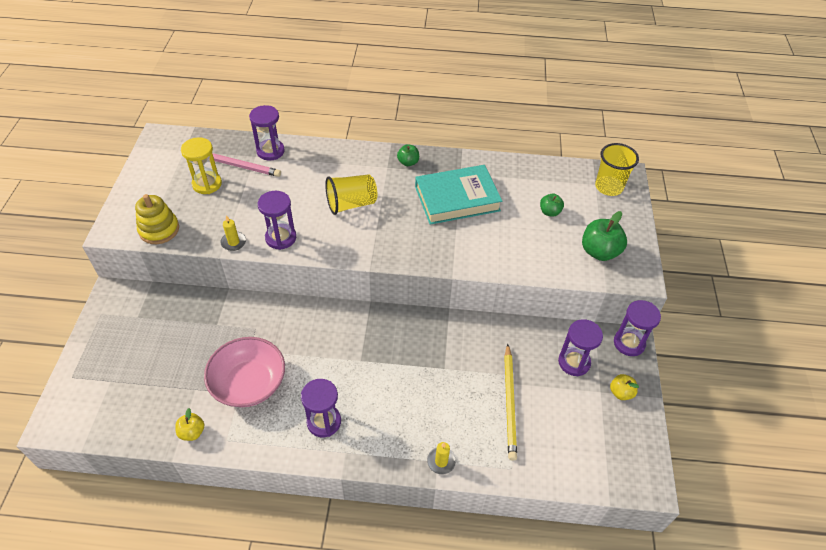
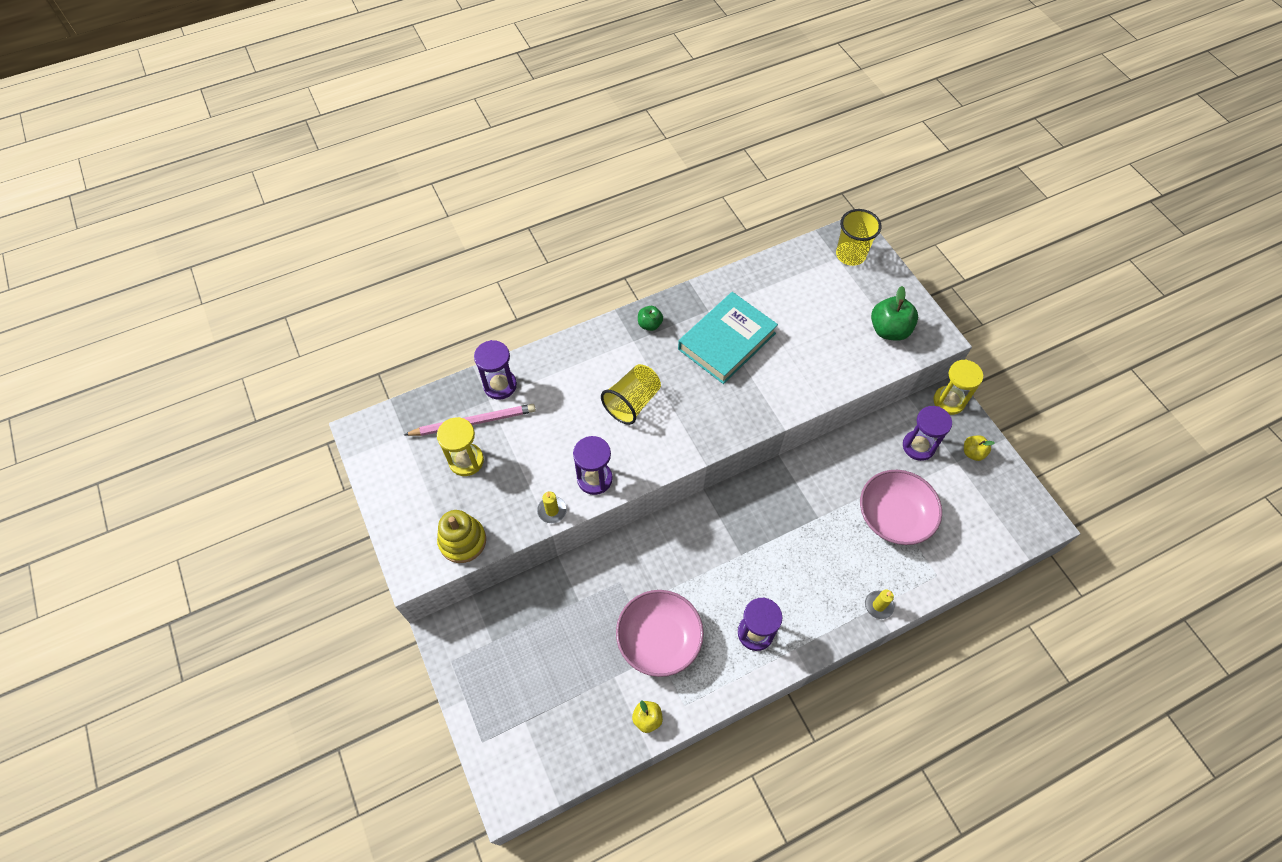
camera: 30 degrees left, 10 degrees up
(509, 402) = (894, 516): yellow pencil -> pink bowl
(549, 212) = (819, 310): green apple -> none
(629, 343) = (949, 401): purple hourglass -> yellow hourglass

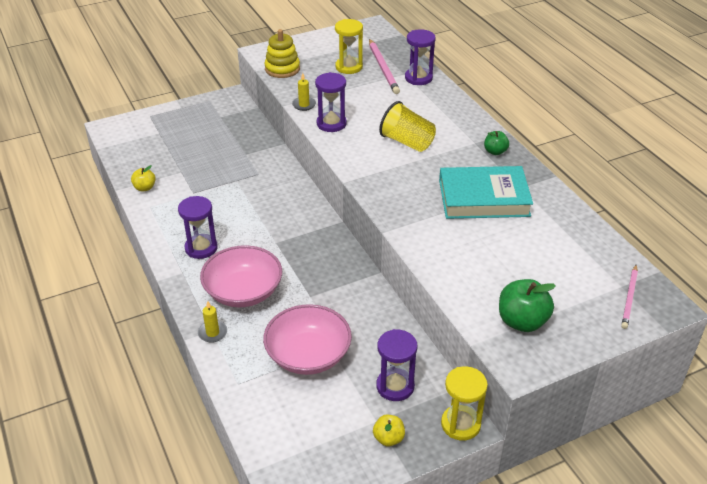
camera: 90 degrees right, 20 degrees down
(659, 639) = (206, 194): pink bowl -> pink bowl (243, 291)
(727, 341) = (483, 198): turquoise book -> turquoise book turned 45 degrees counterclockwise
(850, 255) = (629, 298): yellow cup -> pink pencil

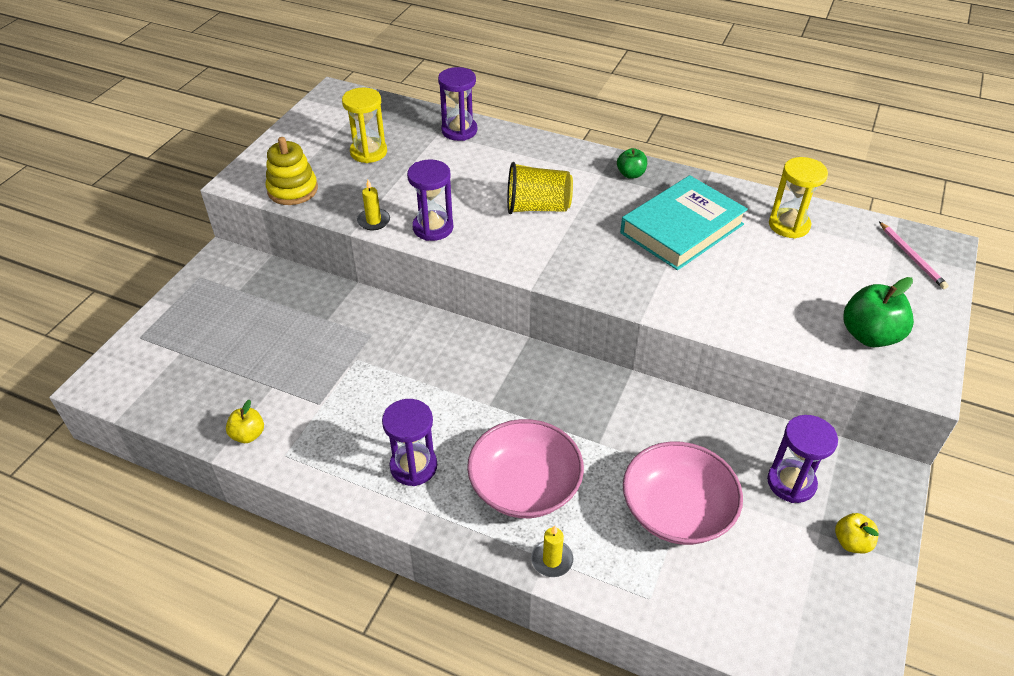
camera: 40 degrees left, 5 degrees up
(383, 68) = (408, 136): pink pencil -> none
(460, 424) = (886, 478): yellow hourglass -> yellow hourglass (789, 225)

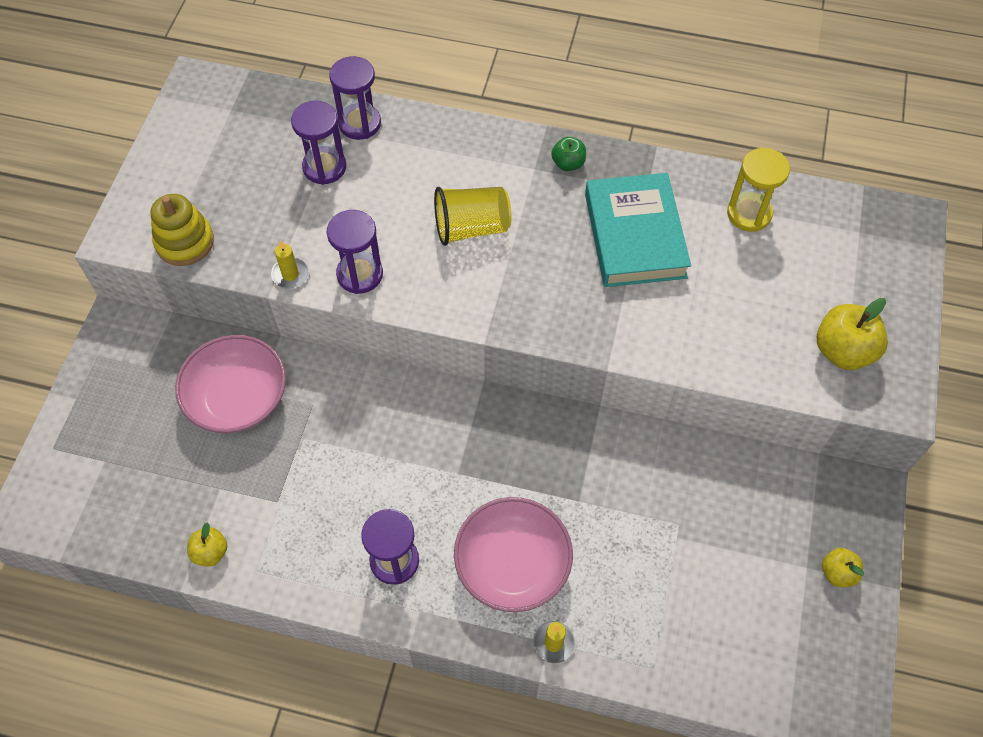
camera: 10 degrees left, 15 degrees up
(368, 152) = (260, 172): yellow hourglass -> none
(677, 510) = (667, 566): pink bowl -> pink bowl (238, 398)
(682, 229) = (635, 235): turquoise book -> turquoise book turned 45 degrees counterclockwise
(791, 483) = (775, 516): purple hourglass -> purple hourglass (324, 167)
(869, 335) = (843, 351): green apple -> yellow apple
(911, 257) = (880, 239): pink pencil -> none

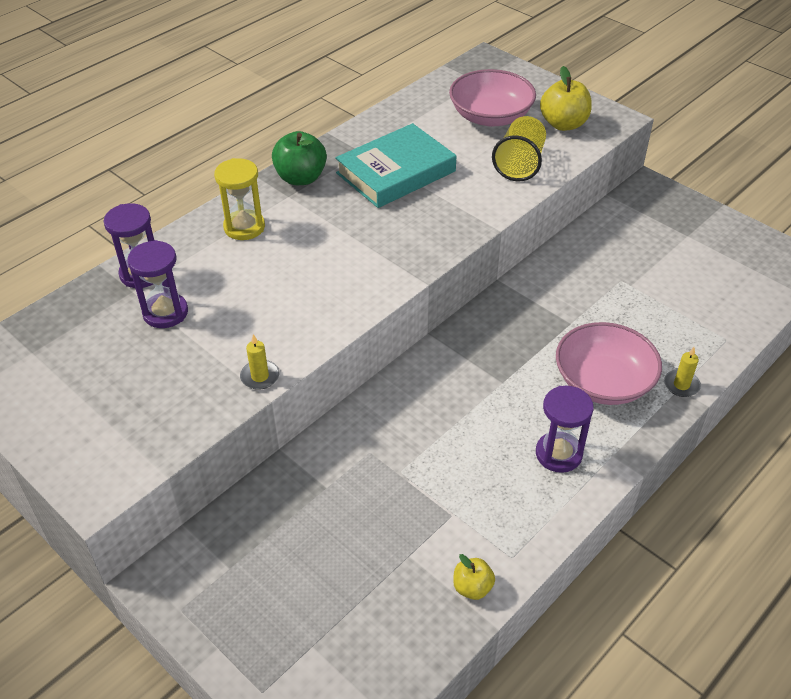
camera: 60 degrees left, 15 degrees down
(185, 242) = (154, 440): yellow stacking toy -> none
(238, 398) = (322, 505): pink bowl -> pink bowl (490, 116)
(360, 274) = (300, 331): purple hourglass -> none
(471, 228) = (313, 250): yellow cup -> yellow cup (519, 164)
(568, 163) = (301, 178): green apple -> green apple, size x1.74
(635, 235) = (396, 172): turquoise book -> turquoise book turned 60 degrees counterclockwise
(749, 214) = (423, 117): yellow hourglass -> yellow hourglass (244, 227)
(837, 573) = (699, 224): yellow apple -> none

